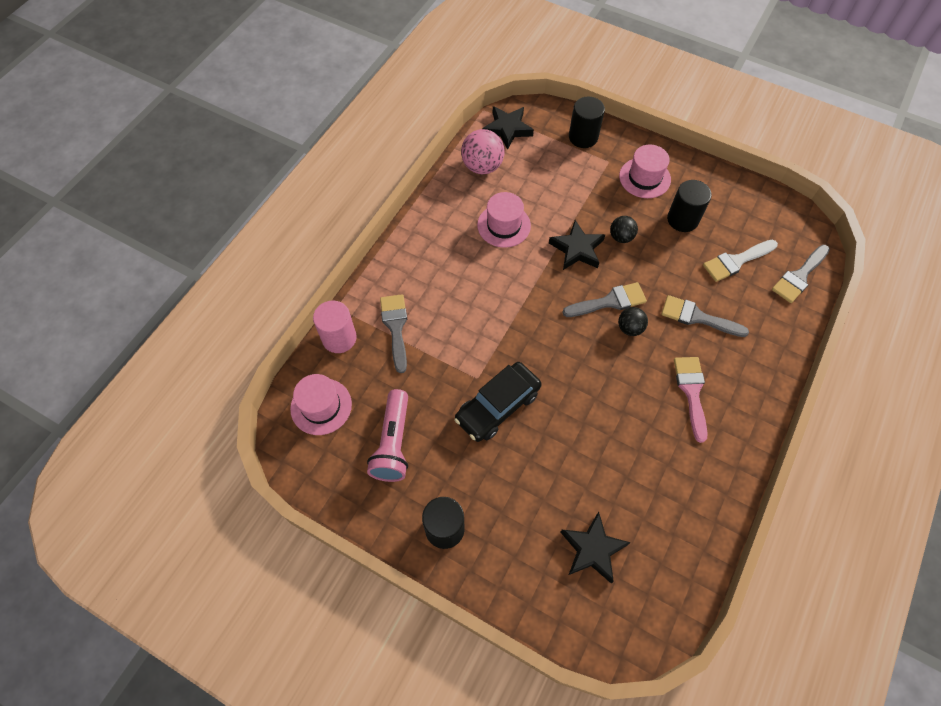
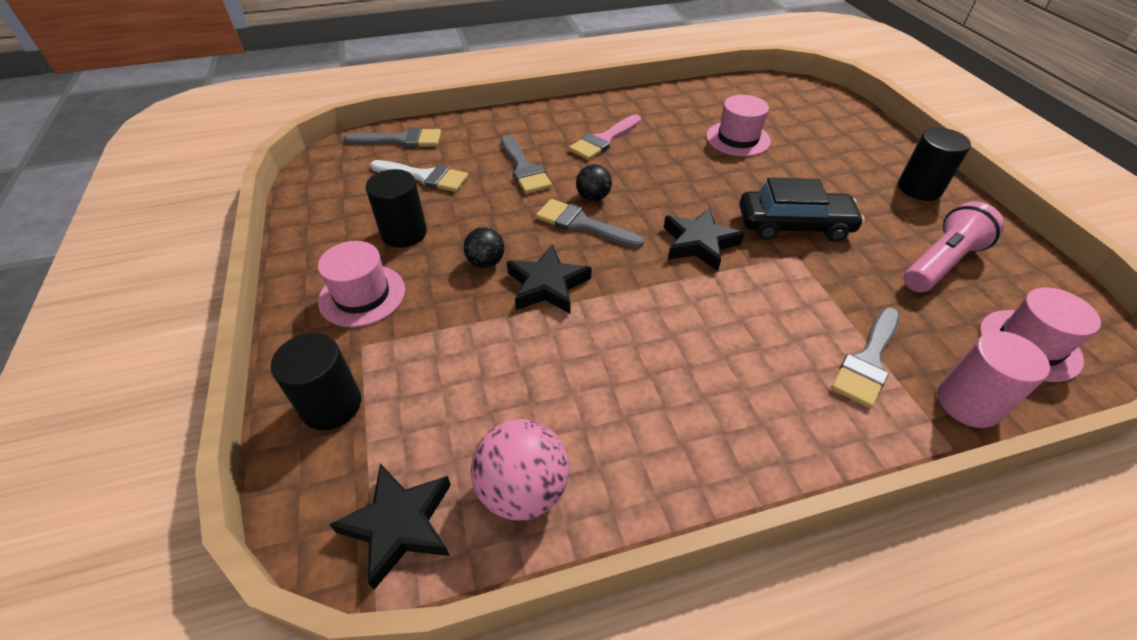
camera: 135 degrees left, 15 degrees down
(504, 225) = (598, 374): pink hat -> pink hat (738, 139)
(592, 549) = (792, 123): black star -> black star (699, 243)

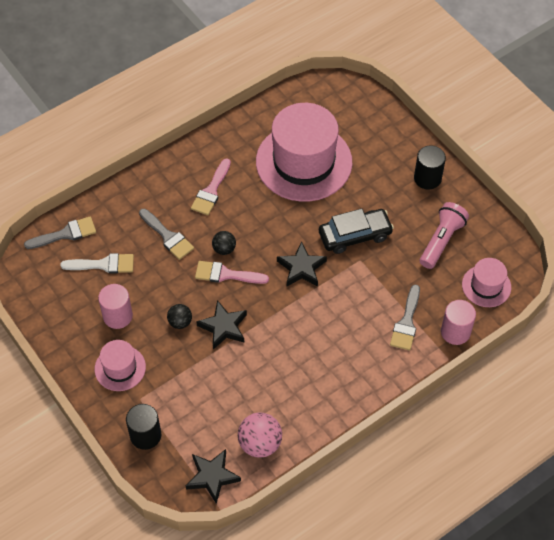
camera: 20 degrees left, 10 degrees up
(404, 233) = (117, 316): black cylinder -> pink cylinder
(582, 224) = (226, 274): grey brush -> pink brush
(738, 139) = (304, 162): pink hat -> pink hat, size x2.09

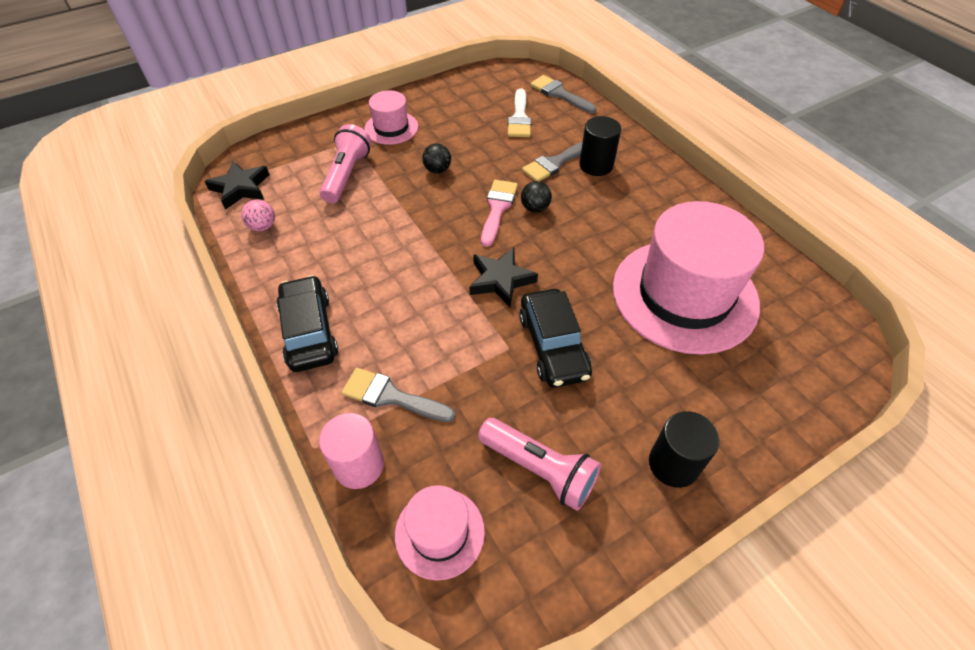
camera: 95 degrees right, 5 degrees down
(65, 234) = (559, 94): grey brush -> grey brush turned 150 degrees clockwise
(117, 316) = (454, 127): pink cylinder -> none
(145, 435) = (308, 143): black cylinder -> black cylinder (596, 165)
(190, 393) = (346, 175): none -> pink flashlight
(211, 191) = (624, 200): pink brush -> none
(223, 327) = (424, 203): black star -> none
(260, 443) = (263, 227): pink ball -> pink ball, size x0.59
(362, 382) = (309, 331): none -> black car

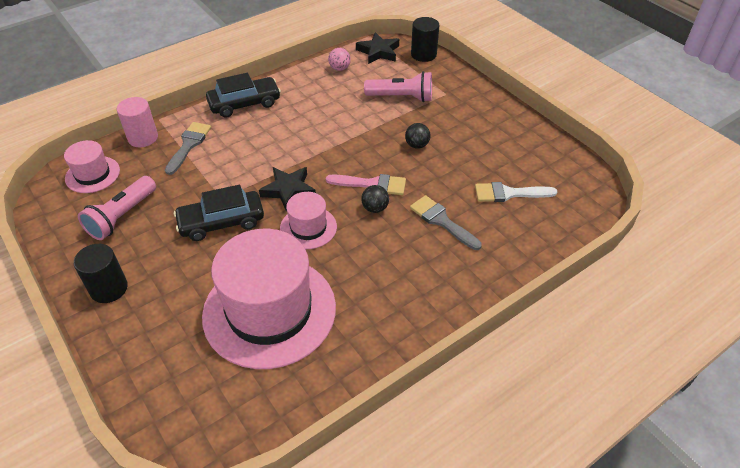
camera: 85 degrees right, 5 degrees down
(391, 128) = (469, 113): pink hat -> pink hat (308, 227)
(559, 94) = (563, 223): grey brush -> none
(596, 165) = (444, 252): black cylinder -> black cylinder (423, 54)

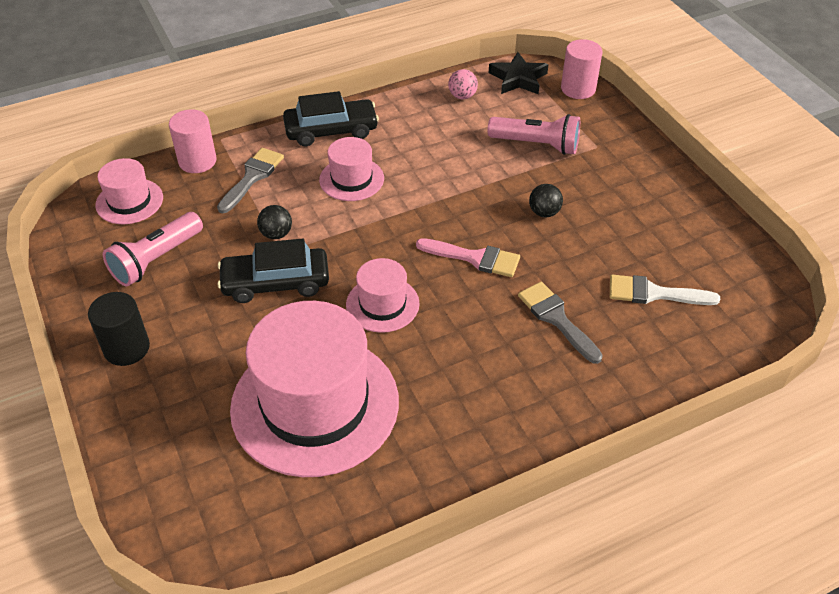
camera: 10 degrees right, 0 degrees up
(267, 137) = (351, 179): none -> pink hat
(288, 190) = (366, 252): black star -> none
(375, 208) = (472, 290): black ball -> black ball (276, 234)
(423, 54) = (578, 89): black cylinder -> pink cylinder

